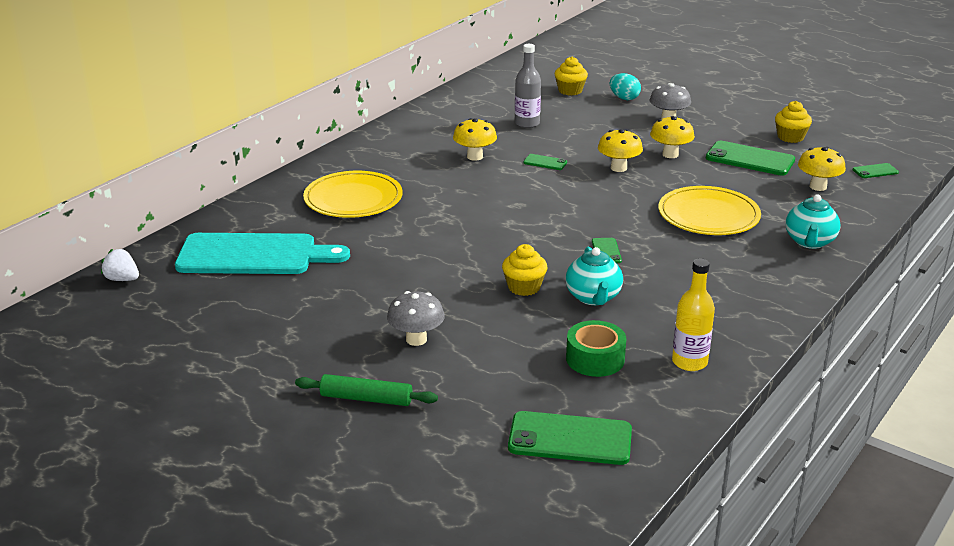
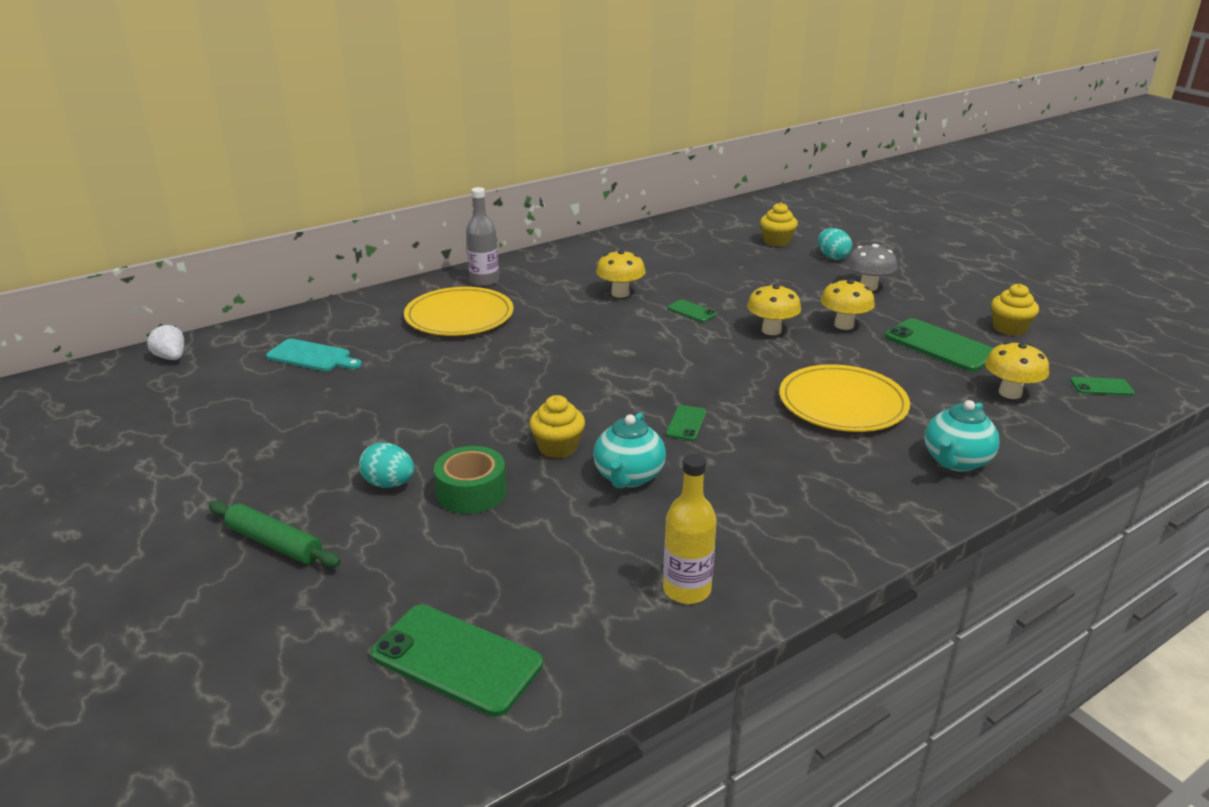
camera: 20 degrees right, 0 degrees up
(254, 255) = (312, 356): turquoise cutting board -> turquoise cutting board, size x0.54
(416, 339) = (389, 484): grey mushroom -> turquoise egg
(527, 123) = (703, 268): grey bottle -> grey bottle (484, 281)
(595, 359) = (571, 556): green tape -> green tape (471, 492)

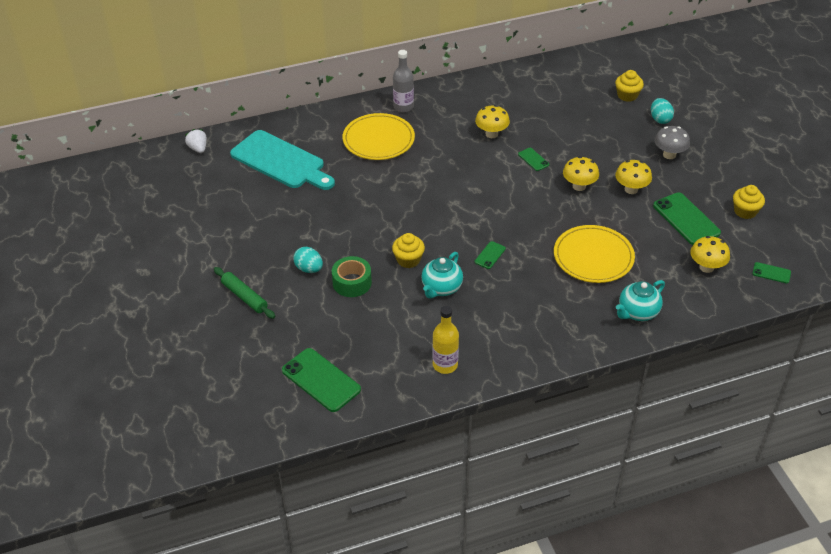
camera: 15 degrees right, 15 degrees up
(312, 356) = (281, 161): turquoise cutting board -> turquoise cutting board, size x1.86

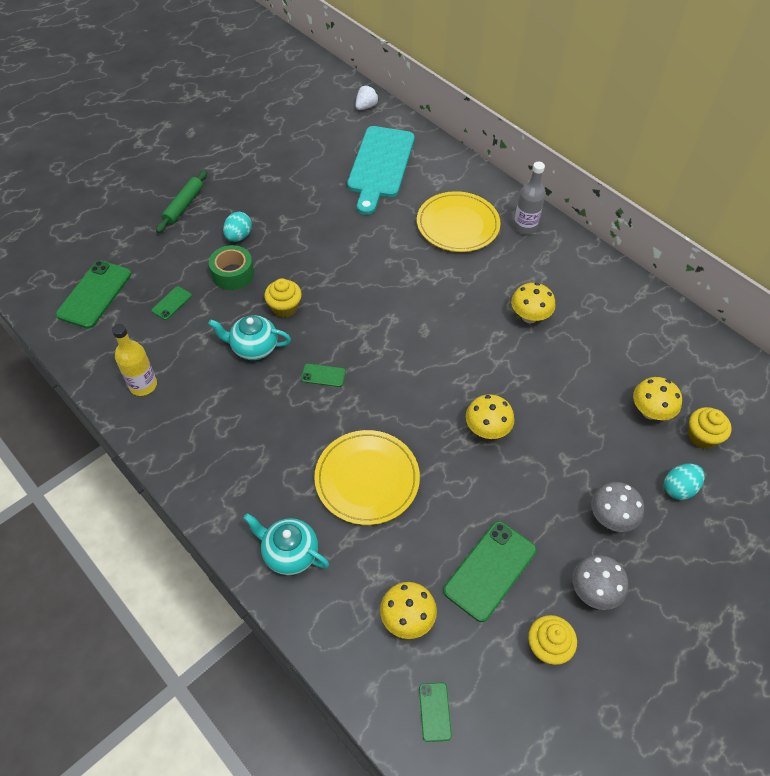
camera: 65 degrees right, 10 degrees up
(533, 159) = (509, 369): green phone -> green phone (172, 303)
(631, 189) = (513, 489): yellow mushroom -> yellow mushroom (650, 412)
(716, 180) = (593, 591): none -> grey mushroom

